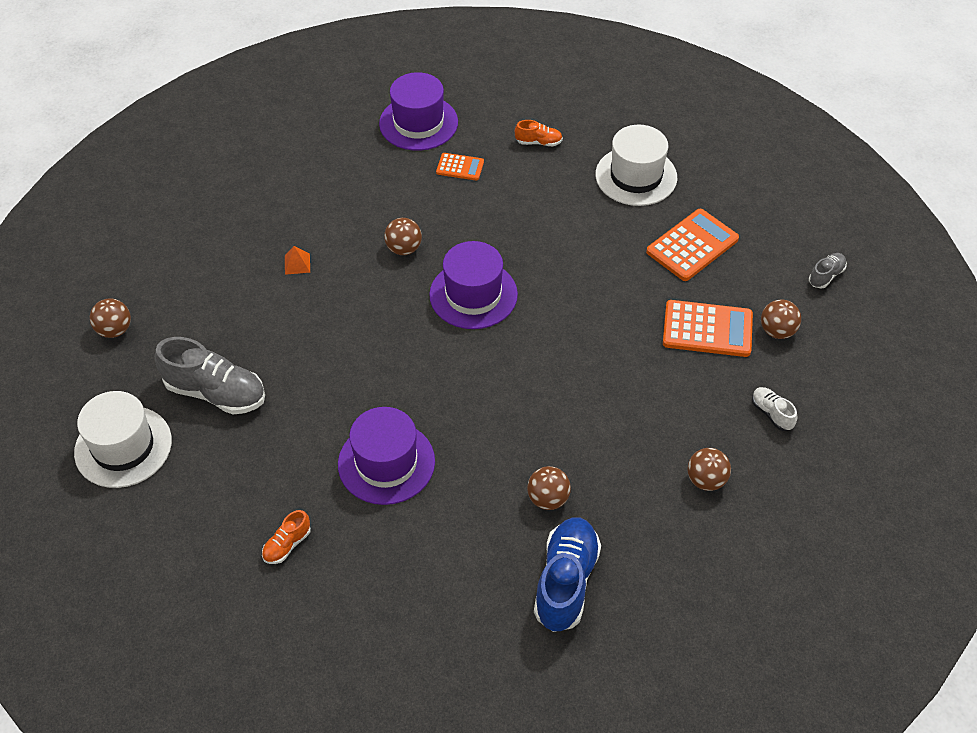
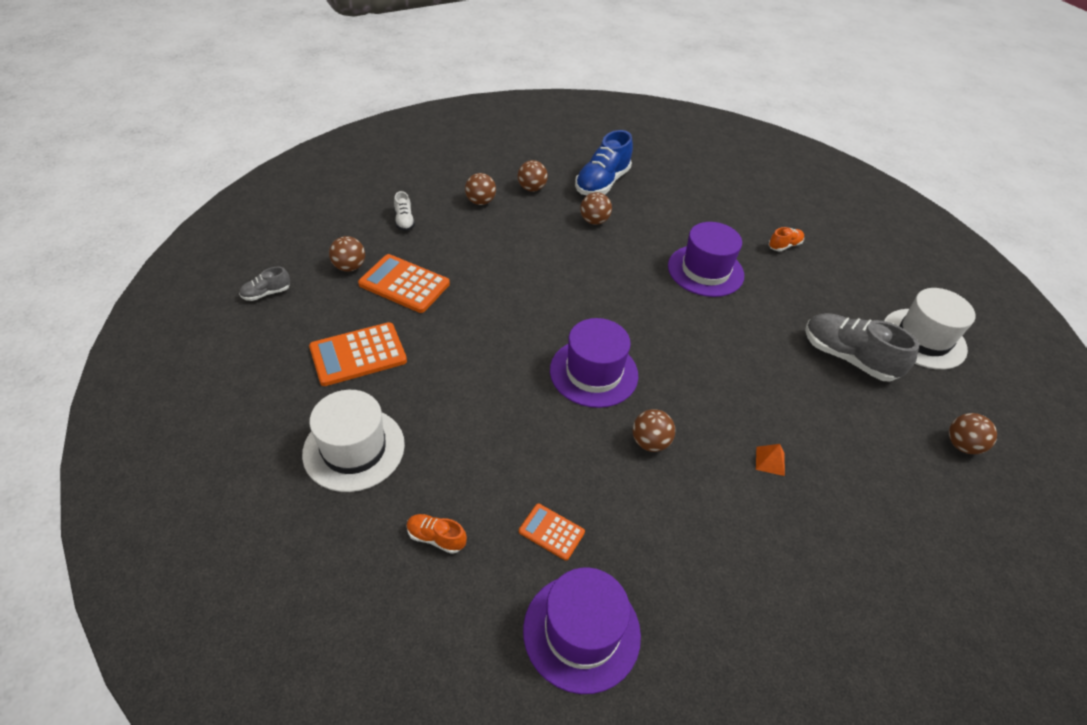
camera: 165 degrees left, 5 degrees down
(655, 531) = (531, 188): none -> brown ball

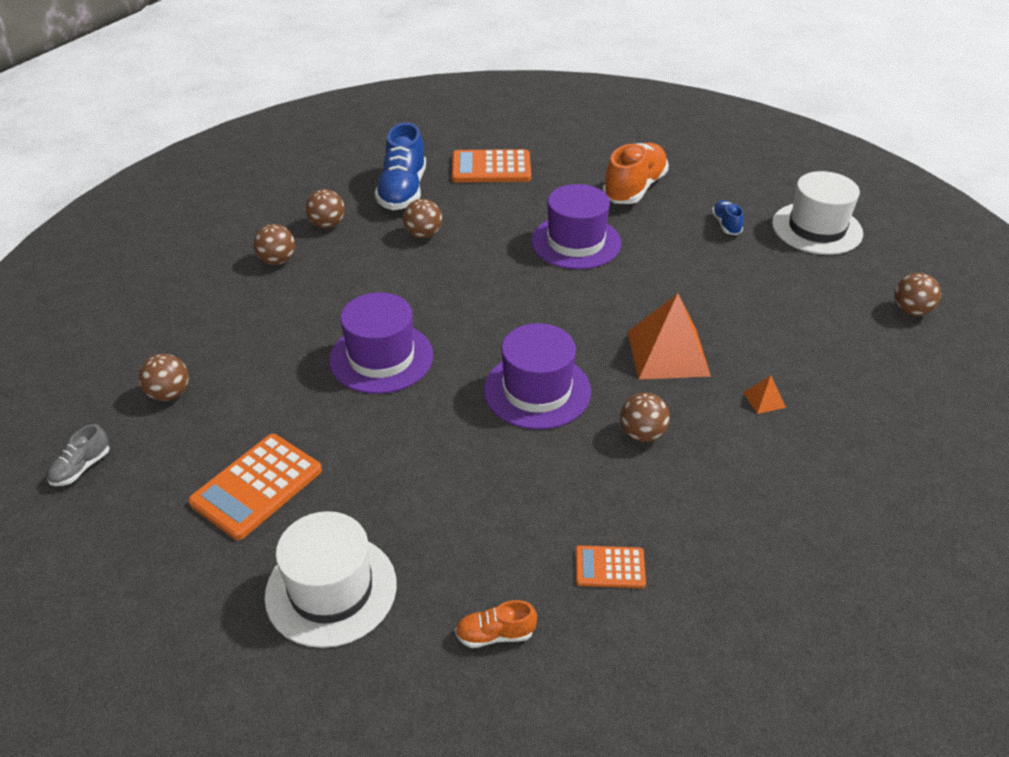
camera: 25 degrees left, 5 degrees down
(404, 221) = (199, 316): white shoe -> none
(404, 284) = (254, 386): orange calculator -> orange calculator (491, 168)
(581, 631) = (708, 646): purple hat -> purple hat (381, 357)
(716, 388) = (667, 353): none -> orange pyramid
(784, 246) = (634, 188): orange shoe -> orange shoe, size x2.04
(842, 304) = (726, 225): none -> blue shoe
(848, 357) = (765, 273): grey shoe -> none

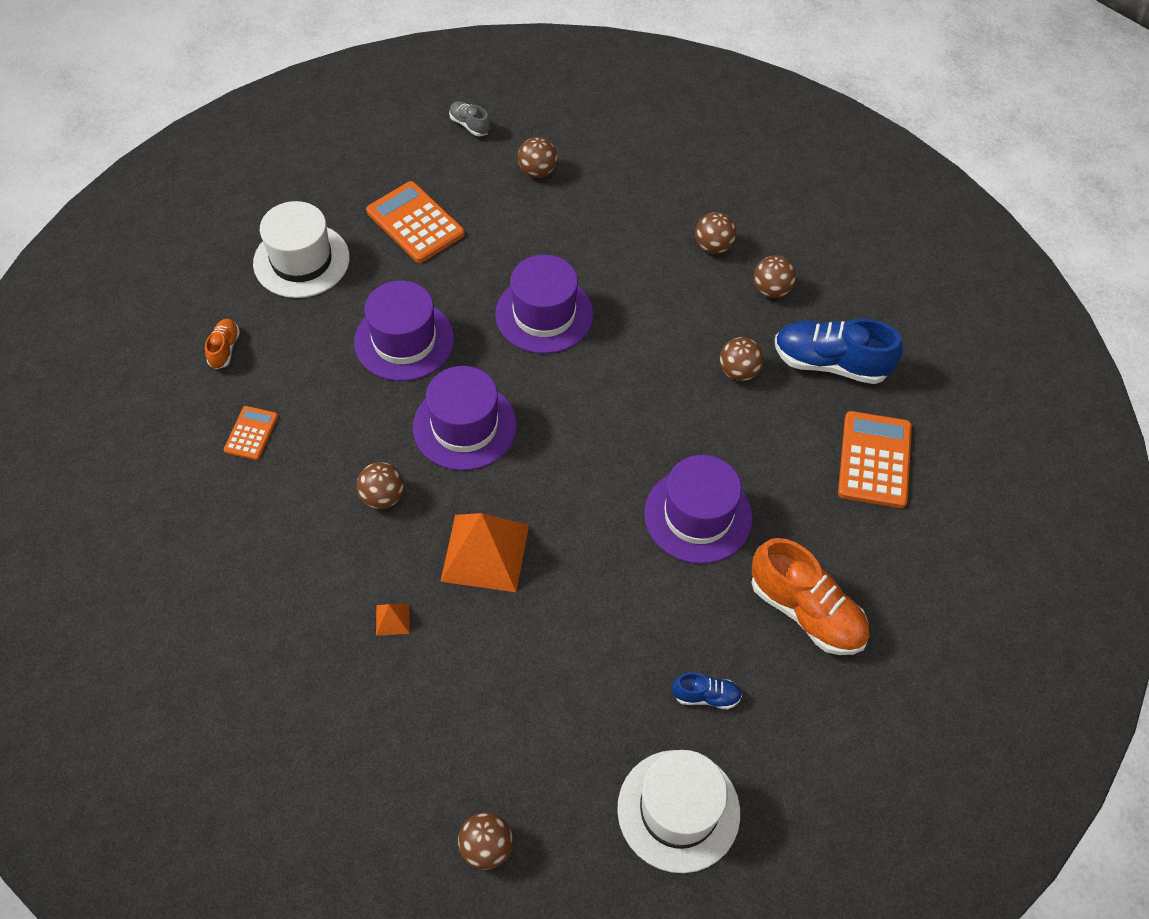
camera: 100 degrees right, 15 degrees up
(440, 459) = (404, 340): none -> purple hat

